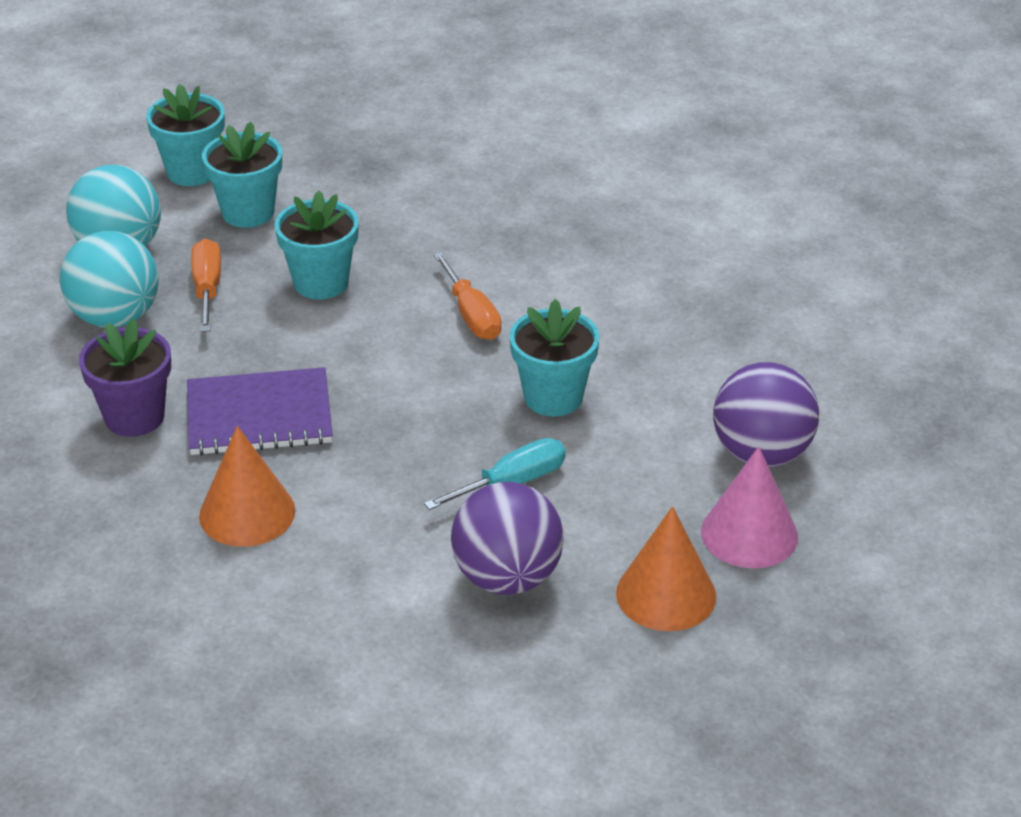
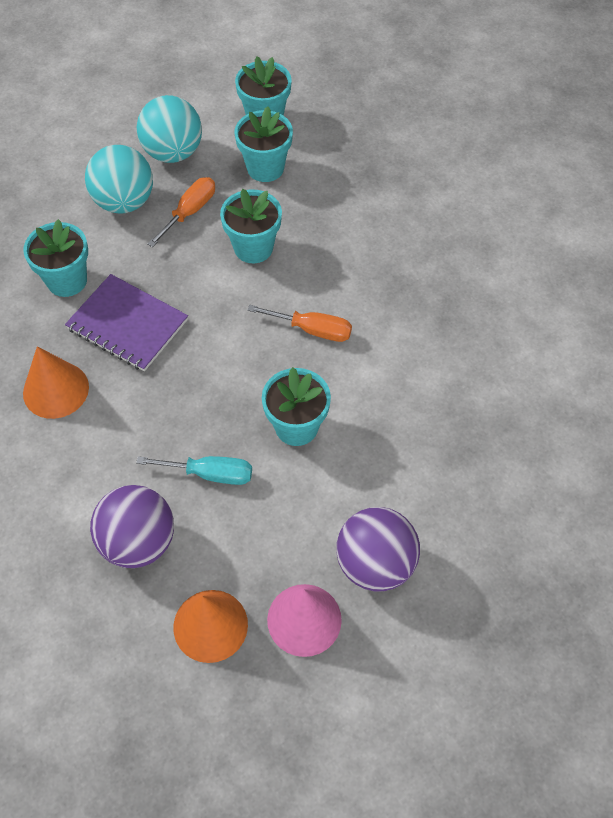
camera: 40 degrees right, 20 degrees up
(134, 417) = (67, 280): purple flower pot -> turquoise flower pot
(471, 315) = (312, 330): orange screwdriver -> orange screwdriver turned 90 degrees counterclockwise

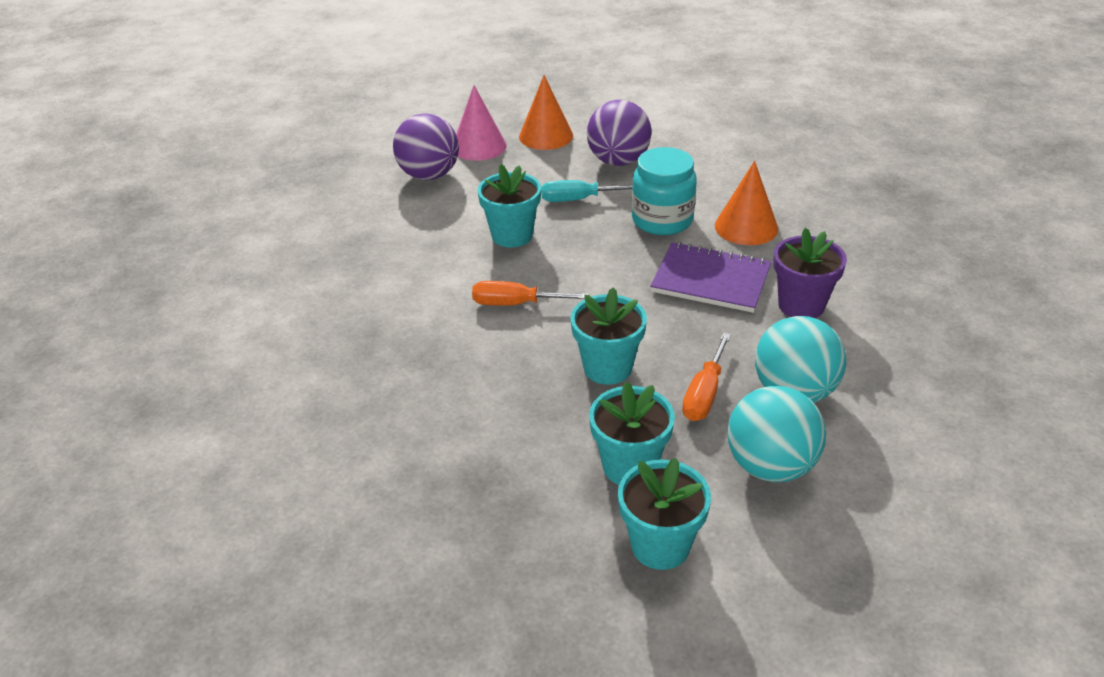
camera: 170 degrees right, 20 degrees down
(67, 280) = (801, 305): turquoise flower pot -> purple flower pot
(134, 418) = (662, 220): none -> turquoise jar

